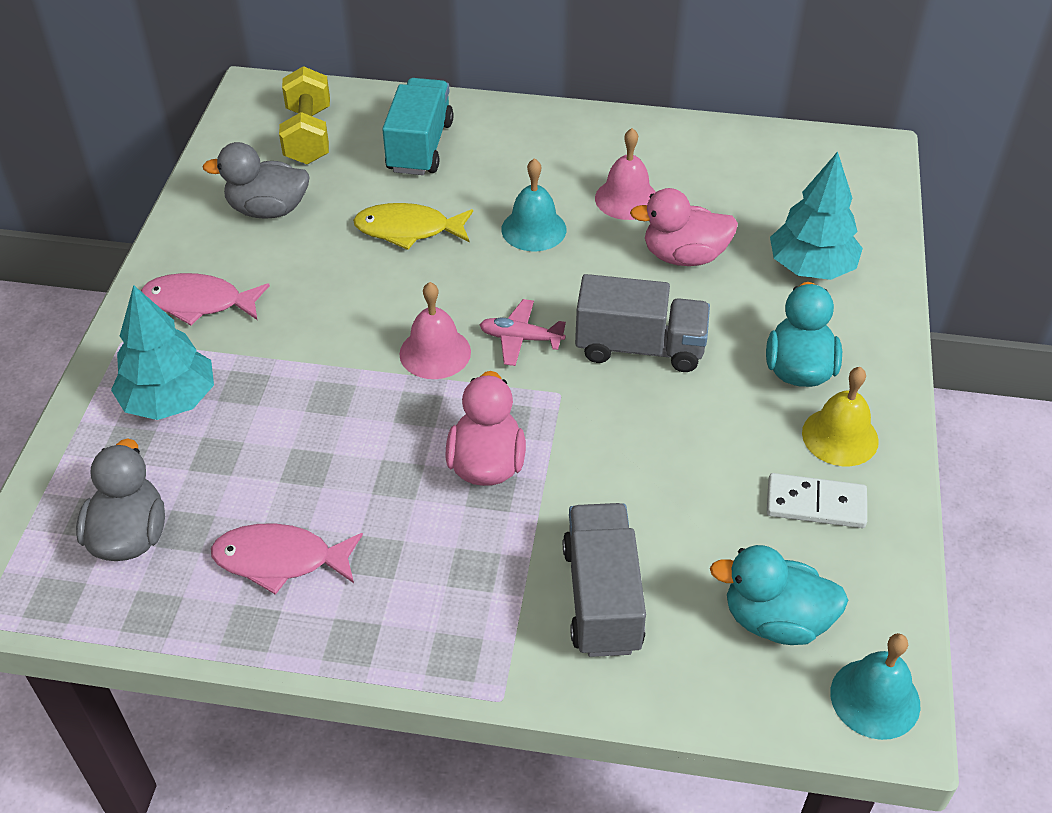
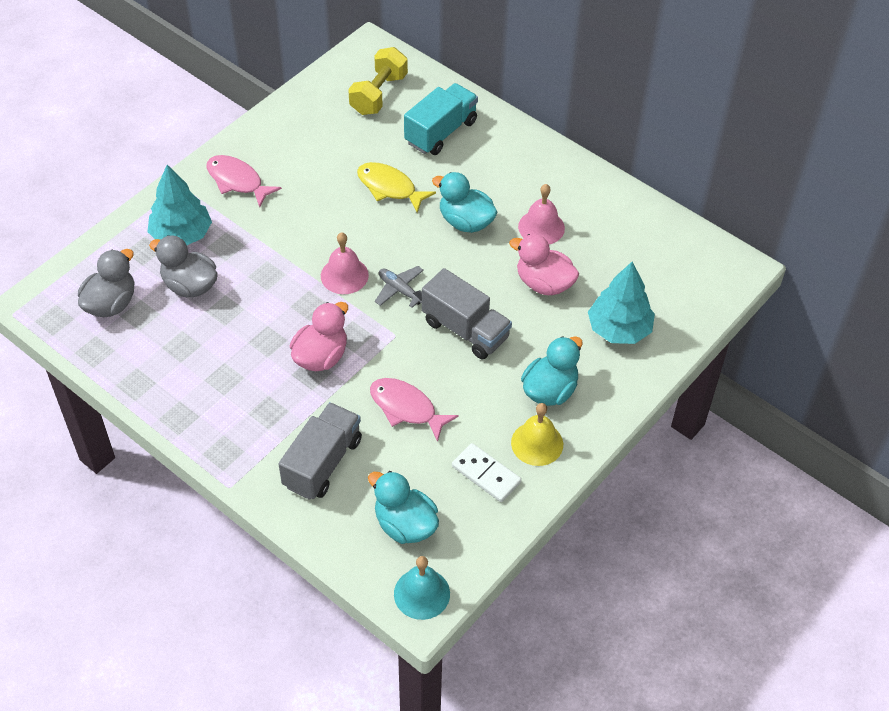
camera: 30 degrees right, 5 degrees up
(268, 210) = (318, 136): grey duck -> grey duck (189, 285)
(280, 560) = (175, 355): pink fish -> pink fish (406, 408)
(521, 338) = (400, 290): pink plane -> grey plane
(533, 229) = (465, 222): turquoise bell -> turquoise duck

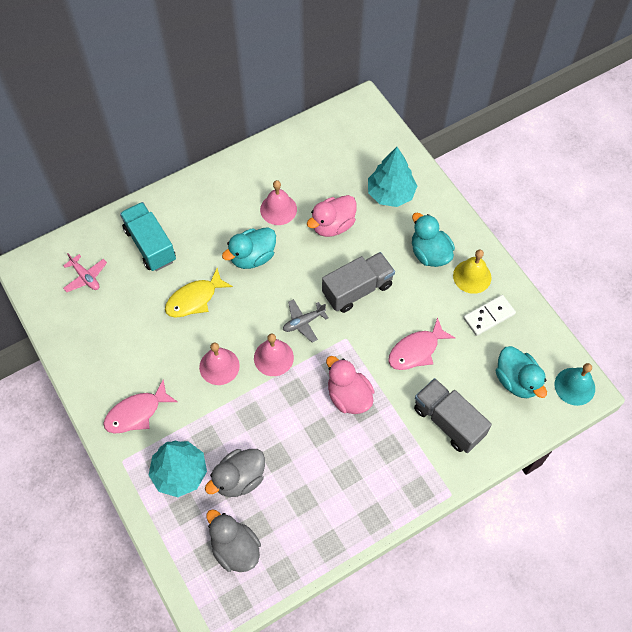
camera: 70 degrees left, 10 degrees up
(316, 231) = (219, 366): none -> pink bell
(378, 94) = (85, 277): yellow dumbbell -> pink plane
(405, 525) = (516, 381): turquoise duck -> turquoise duck turned 90 degrees counterclockwise

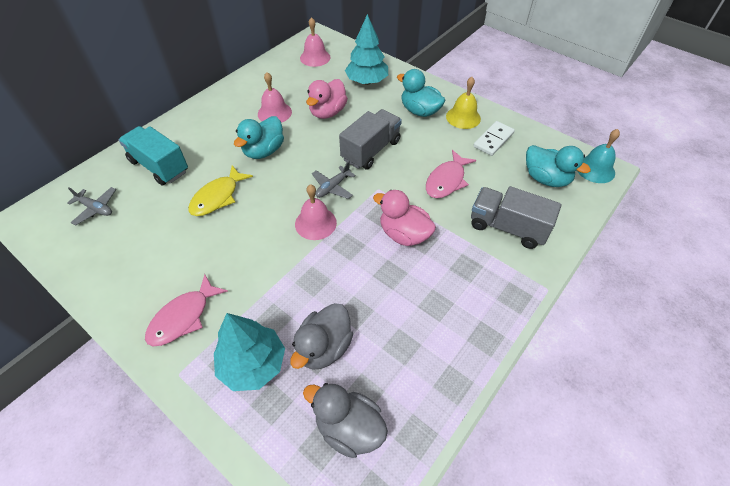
camera: 20 degrees left, 10 degrees down
(85, 277) = (96, 208): pink plane -> grey plane
(219, 366) = (262, 246): pink bell -> pink bell (315, 57)

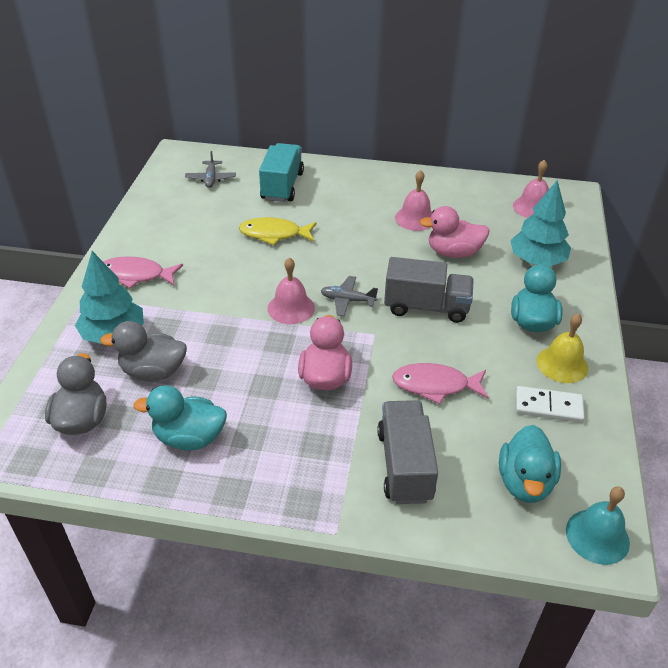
camera: 60 degrees right, 10 degrees down
(264, 151) = (355, 235): turquoise duck -> turquoise duck (189, 438)

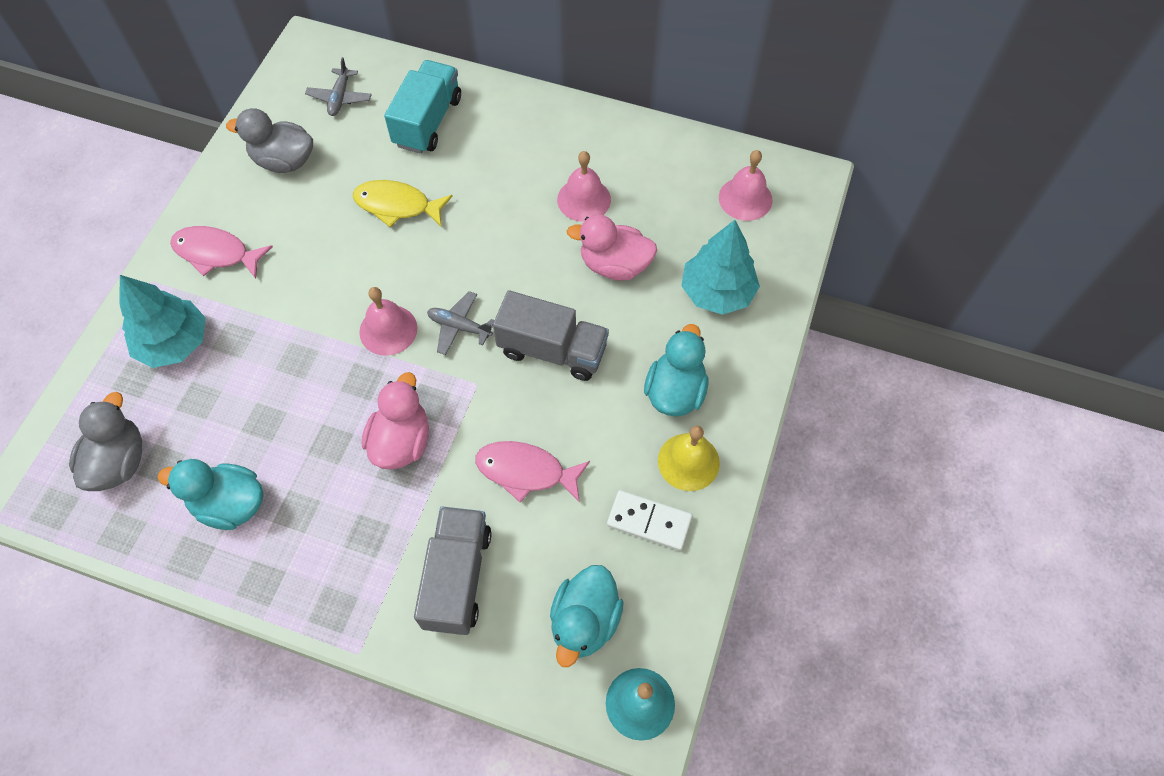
camera: 10 degrees right, 20 degrees up
(153, 371) = (208, 404): grey duck -> grey duck (284, 161)

